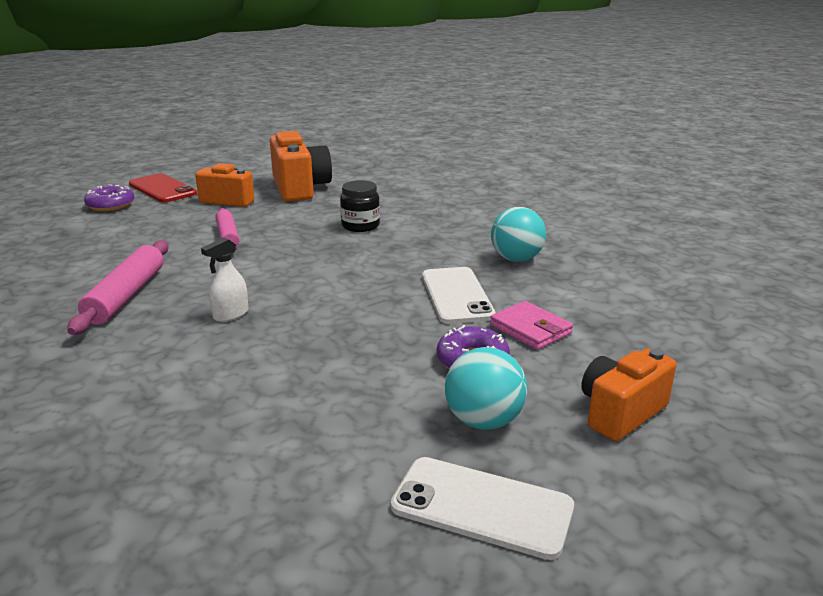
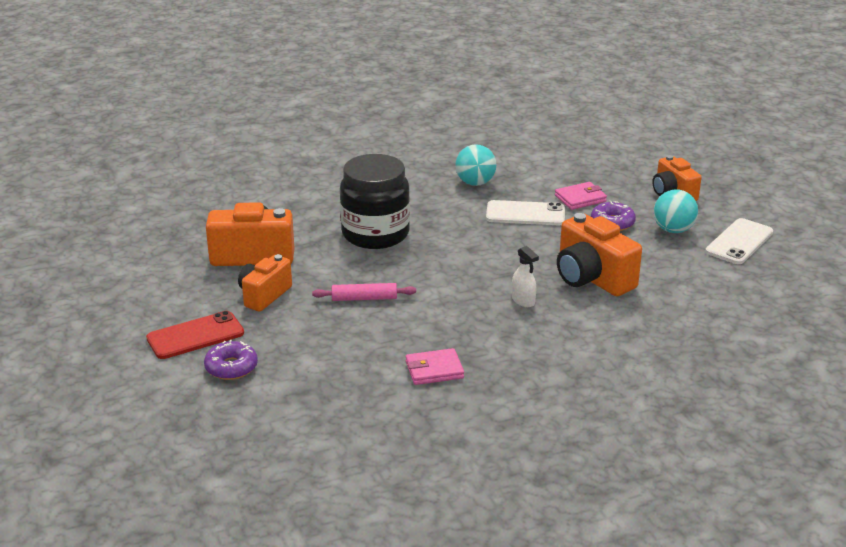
camera: 75 degrees left, 5 degrees up
(83, 281) = (434, 370): none -> pink wallet
(126, 295) = (472, 347): pink rolling pin -> none
(297, 357) = (592, 278): none -> orange camera
(360, 226) = (375, 234): black jar -> black jar, size x1.97

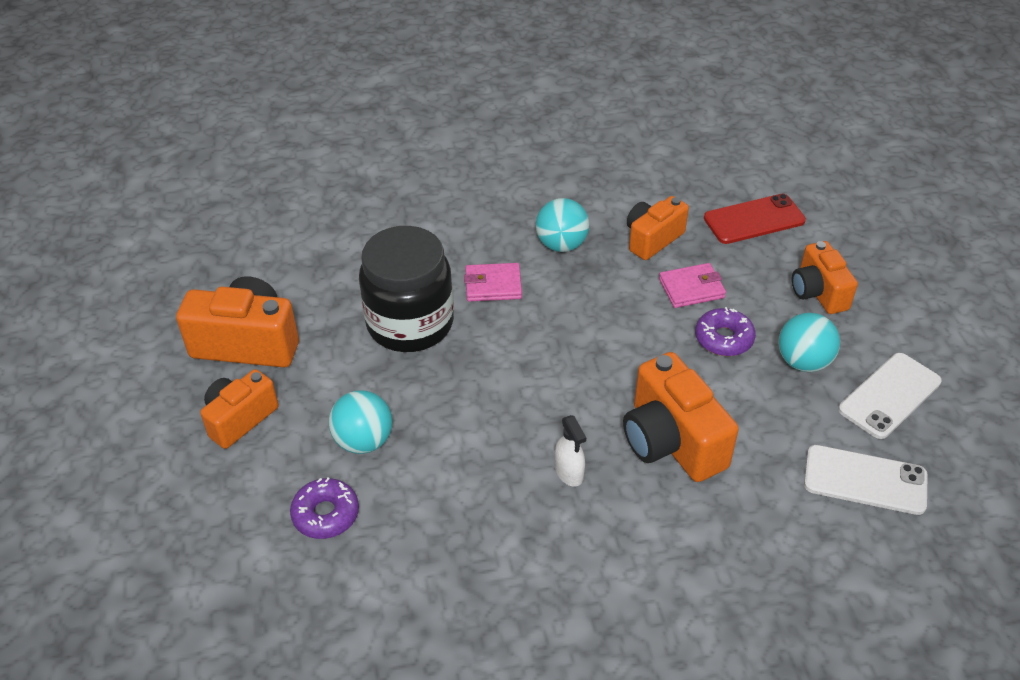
camera: 10 degrees right, 15 degrees up
(195, 336) = (133, 482): red phone -> red phone (754, 219)
(231, 367) = (160, 548): purple donut -> purple donut (326, 514)
(364, 298) = (363, 441): pink rolling pin -> turquoise ball
(434, 370) = (417, 591): pink wallet -> pink wallet (493, 285)
(525, 214) = (612, 309): white phone -> white phone (865, 480)
(542, 175) = (652, 239): none -> orange camera

